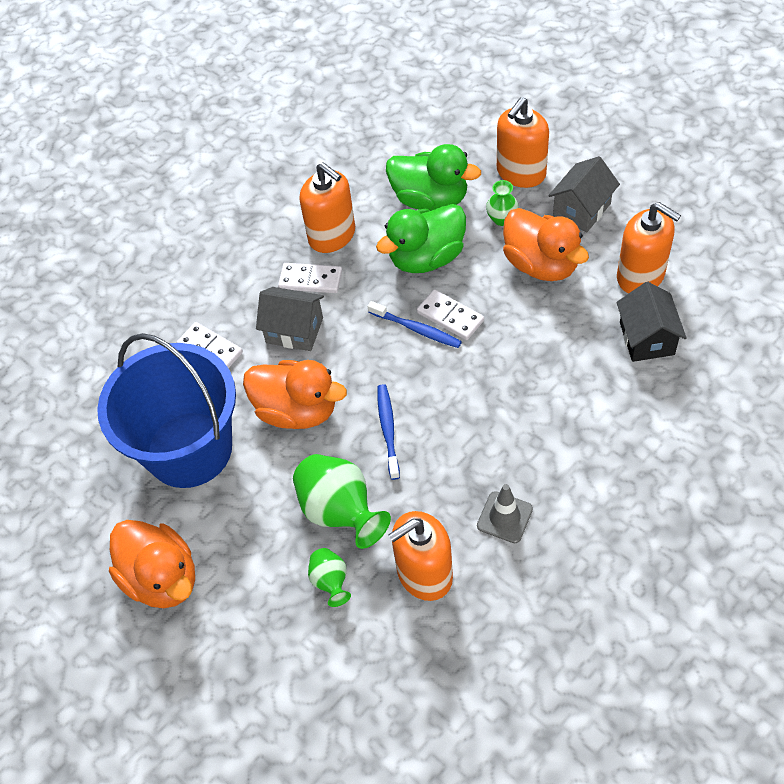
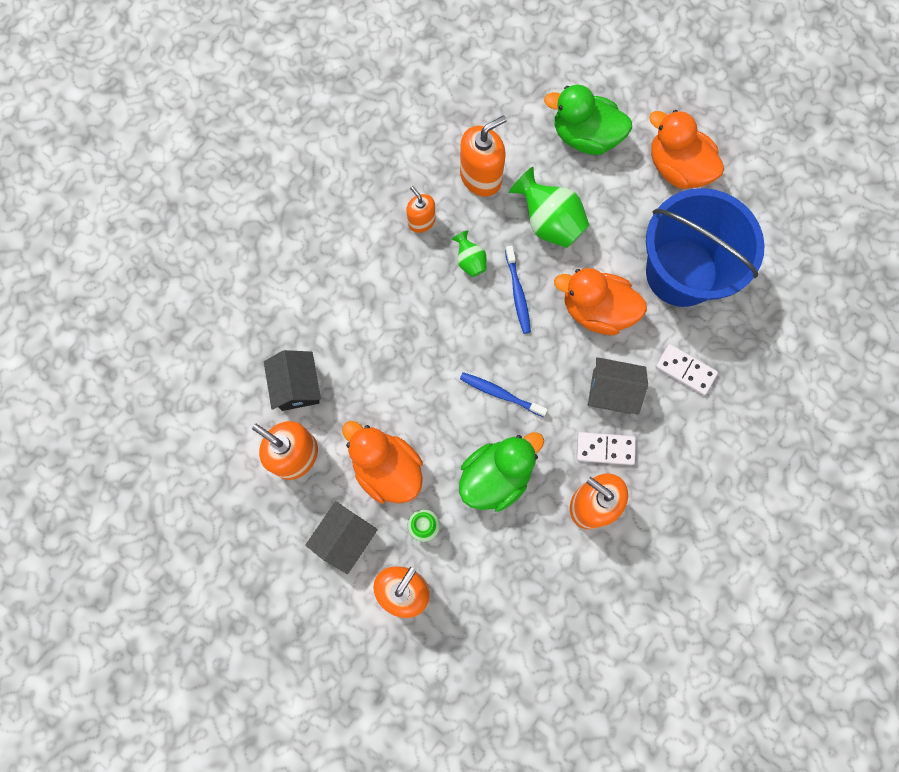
camera: 170 degrees right, 20 degrees up
(330, 582) = (549, 169): green vase -> green vase (470, 261)
(430, 199) = (496, 552): green duck -> green duck (585, 136)
(450, 316) = (470, 408): white domino -> none
(504, 517) = (421, 221): grey traffic cone -> orange soap dispenser

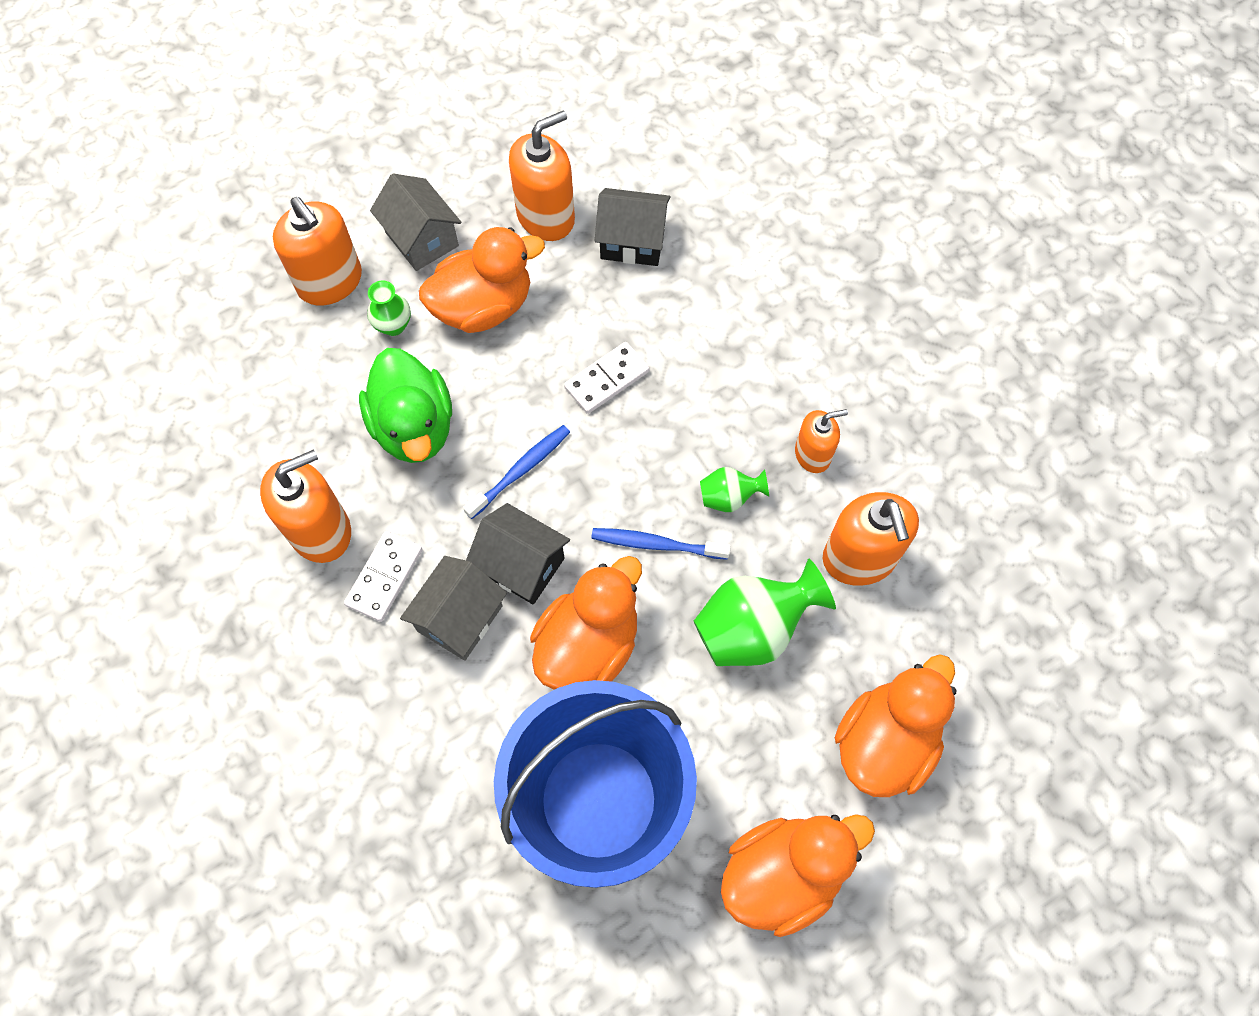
camera: 110 degrees right, 10 degrees down
(563, 368) = (521, 565): none -> black house
(585, 136) = (884, 742): green duck -> orange duck
(685, 370) = (444, 739): white domino -> white domino (607, 380)

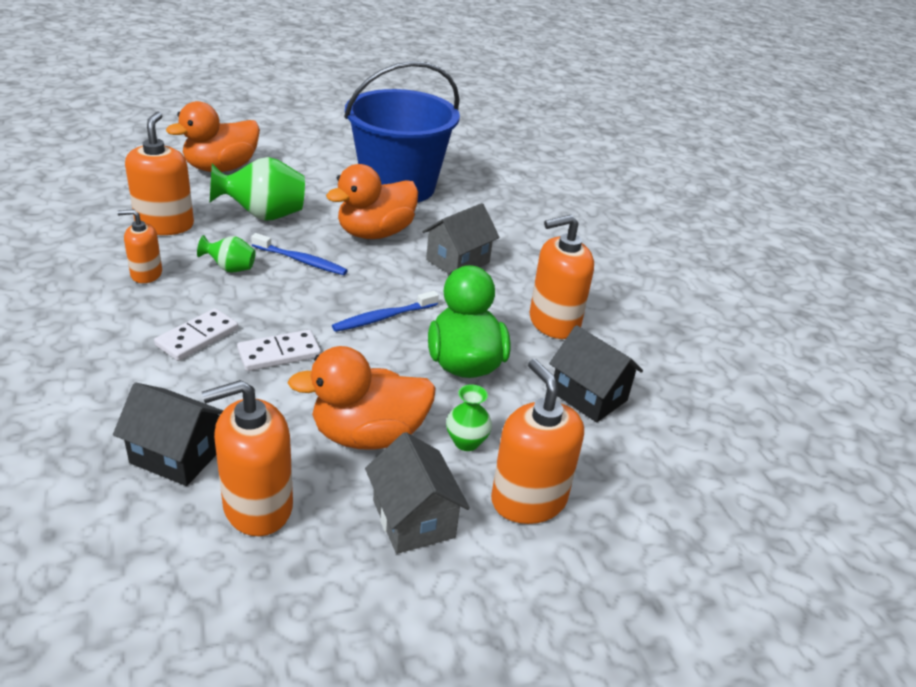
camera: 170 degrees left, 30 degrees down
(385, 577) = (507, 289): white domino -> white domino (197, 337)
(521, 565) = (404, 273): black house -> black house (588, 396)
(782, 874) = (313, 150): orange duck -> none

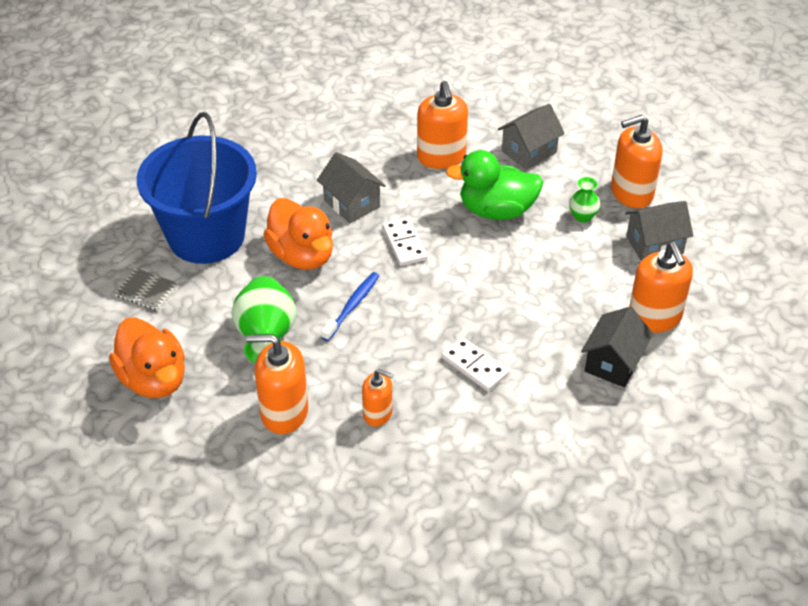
camera: 80 degrees left, 10 degrees up
(146, 274) = (377, 413): orange soap dispenser -> orange soap dispenser turned 75 degrees counterclockwise
(230, 269) = (367, 354): green vase -> none
(279, 353) = (492, 314): white domino -> white domino (404, 244)
(327, 163) = (147, 291): none -> grey notebook
(368, 435) = (581, 264): orange duck -> none
(383, 318) = (440, 253): blue toothbrush -> none
(588, 396) = (529, 152): black house -> grey house

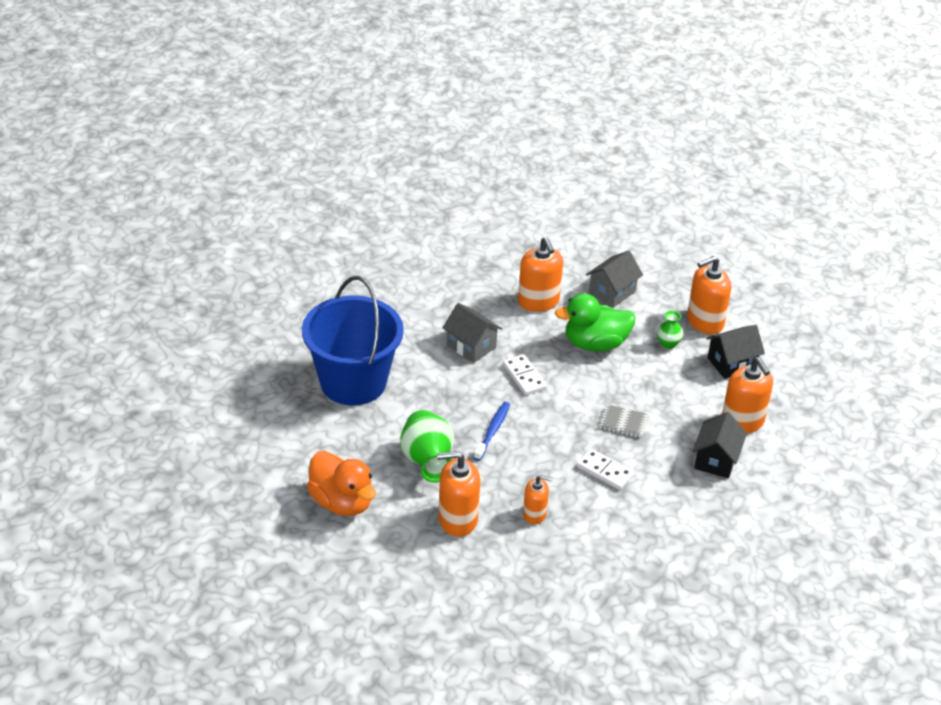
camera: 10 degrees left, 5 degrees down
(147, 291) = (315, 431): grey notebook -> grey notebook (623, 422)
(302, 255) = (440, 392): orange duck -> none
(654, 245) = (731, 363): grey house -> black house

